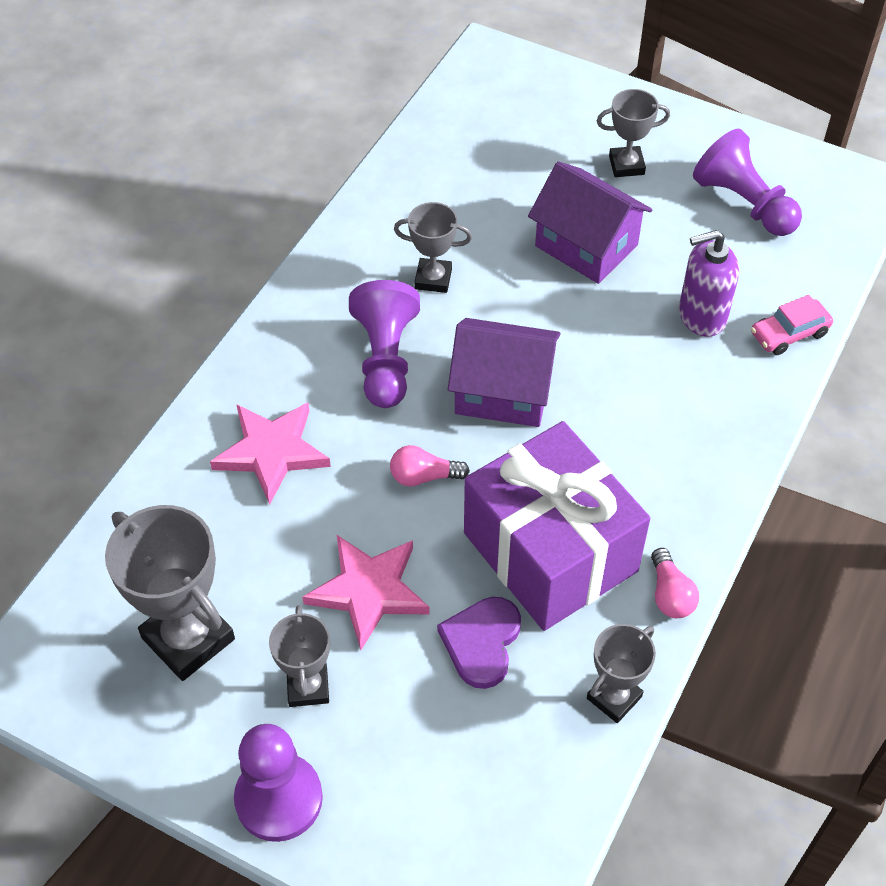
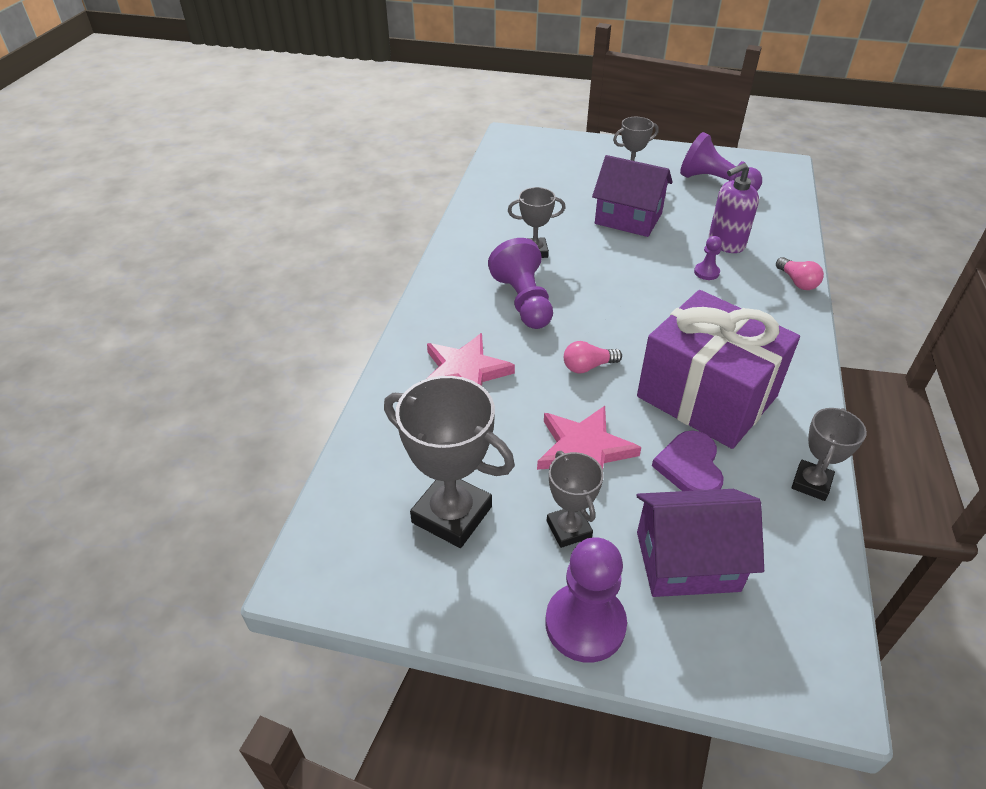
camera: 15 degrees left, 10 degrees down
(503, 392) = (617, 306): purple house -> purple house (687, 561)
(648, 361) = (706, 272): none -> purple pawn
(670, 594) = (808, 406): pink light bulb -> pink light bulb (797, 282)
(789, 334) = (787, 243): pink car -> none

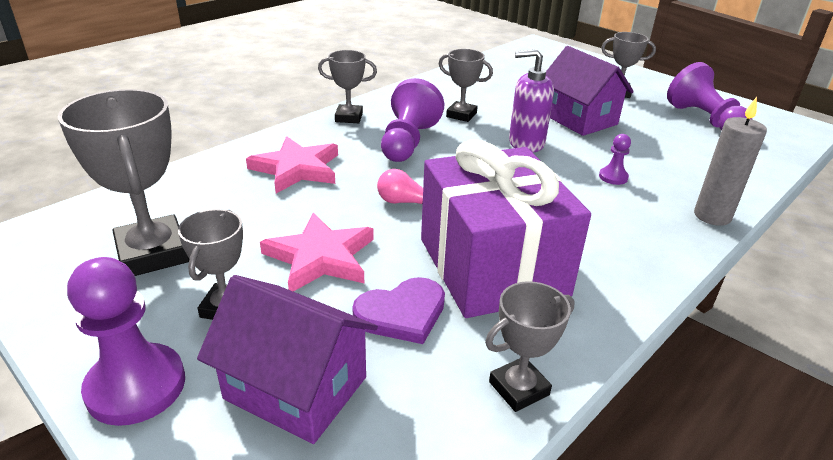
camera: 30 degrees right, 10 degrees down
(442, 294) = (349, 117): none -> grey trophy
(690, 467) = (402, 313): purple heart -> purple heart turned 150 degrees counterclockwise
(726, 243) = (662, 163): purple soap dispenser -> purple soap dispenser (526, 143)
(797, 282) = (712, 216): pink light bulb -> grey candle

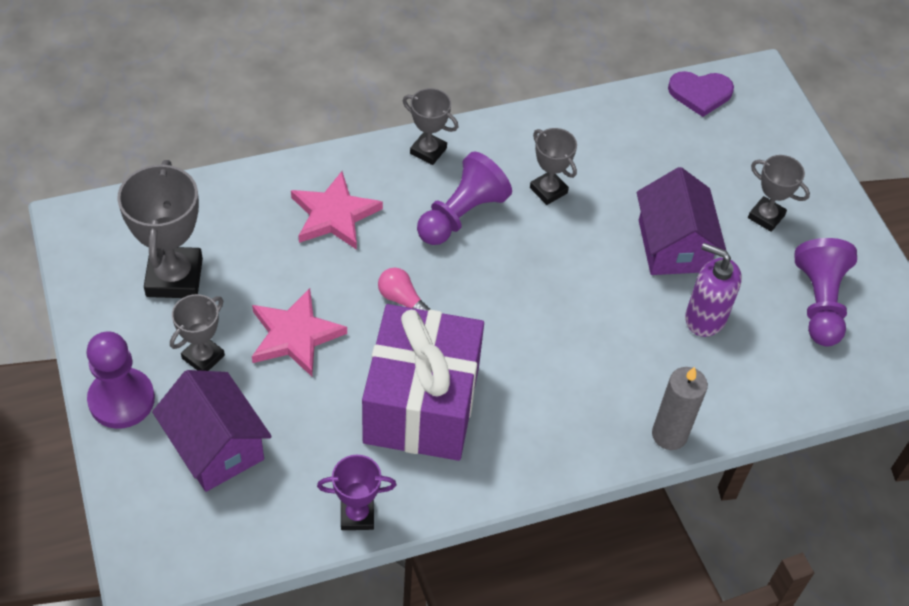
camera: 25 degrees right, 20 degrees up
(402, 313) = (321, 418): purple heart -> purple heart (700, 93)
(519, 388) = (357, 515): grey trophy -> purple trophy
(526, 143) = (579, 263): purple soap dispenser -> purple soap dispenser (705, 318)
(613, 177) = (624, 347): purple pawn -> none

